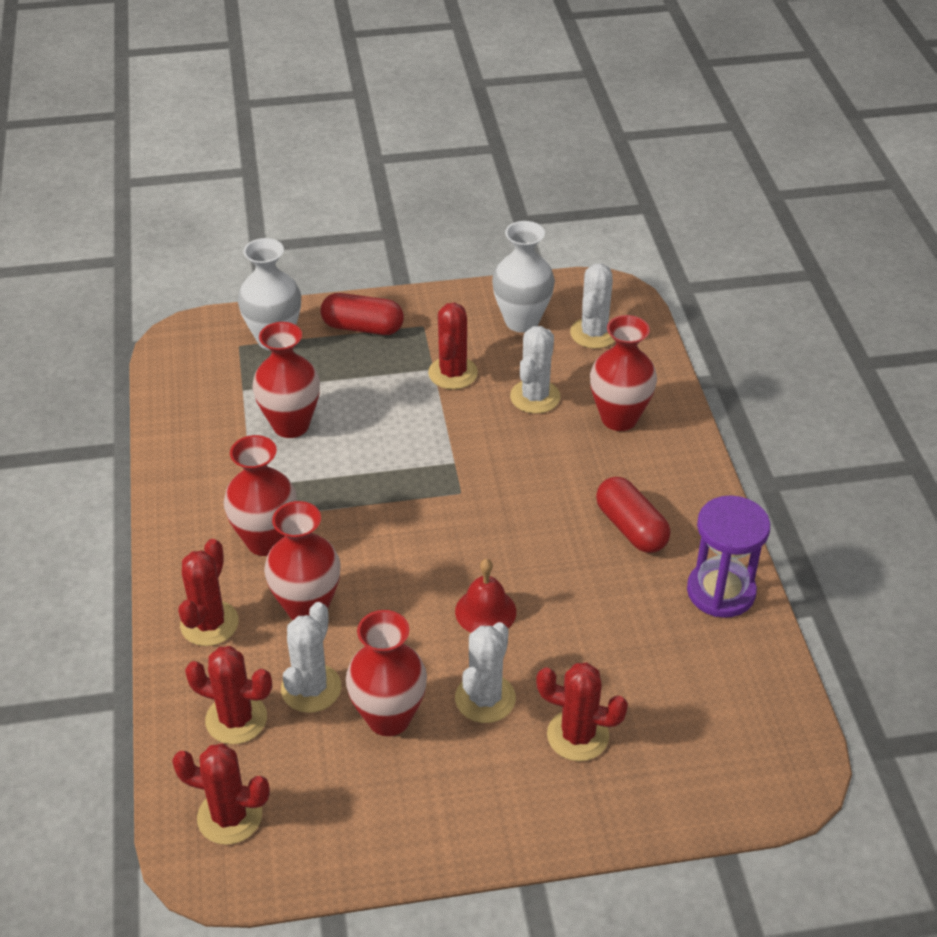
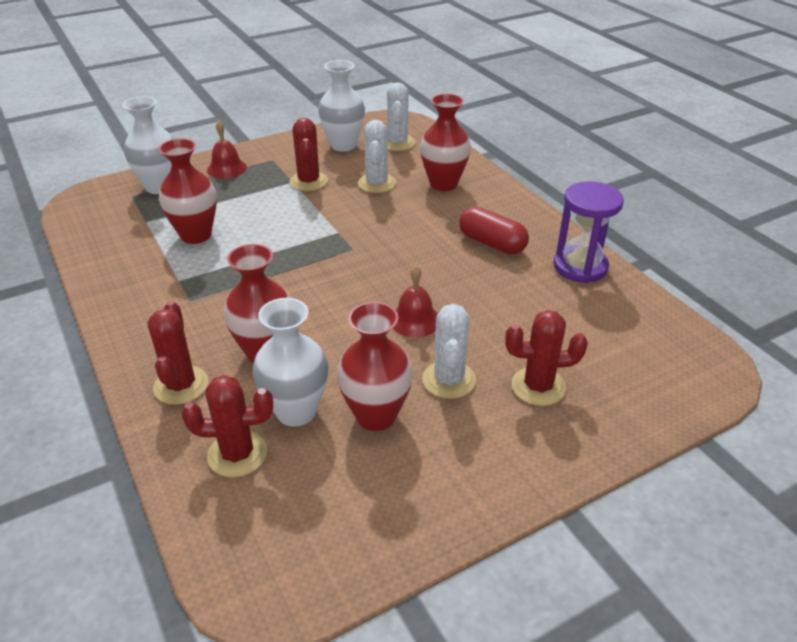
camera: 20 degrees left, 5 degrees down
(229, 816) = (266, 540): red cactus -> none
(266, 541) = (208, 314): red vase -> none
(311, 688) = (296, 411): white cactus -> white vase
(362, 327) = (227, 168): red capsule -> red bell

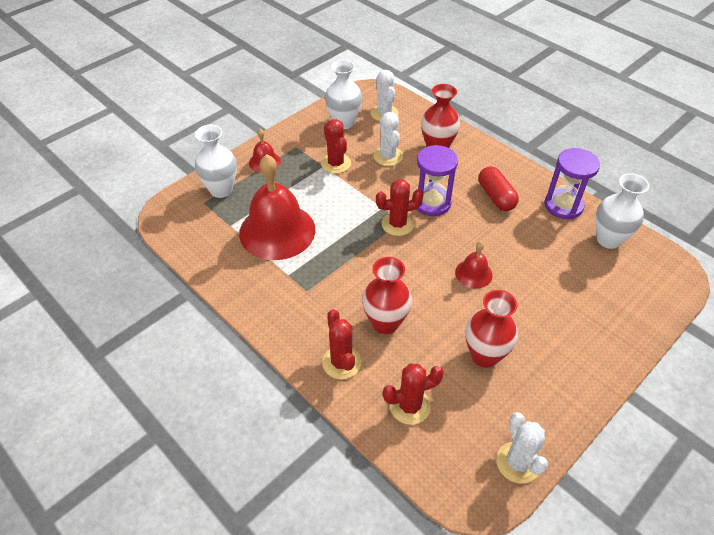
camera: 15 degrees left, 10 degrees up
(196, 235) = (277, 231): red vase -> red bell
(296, 411) = (431, 364): white vase -> white vase (608, 239)
(404, 237) = (432, 203): none -> purple hourglass
(449, 380) = (518, 317): white cactus -> white cactus (517, 462)
(492, 243) = (496, 197): red capsule -> red capsule turned 45 degrees clockwise
(538, 386) = (576, 309): red cactus -> red cactus (397, 224)

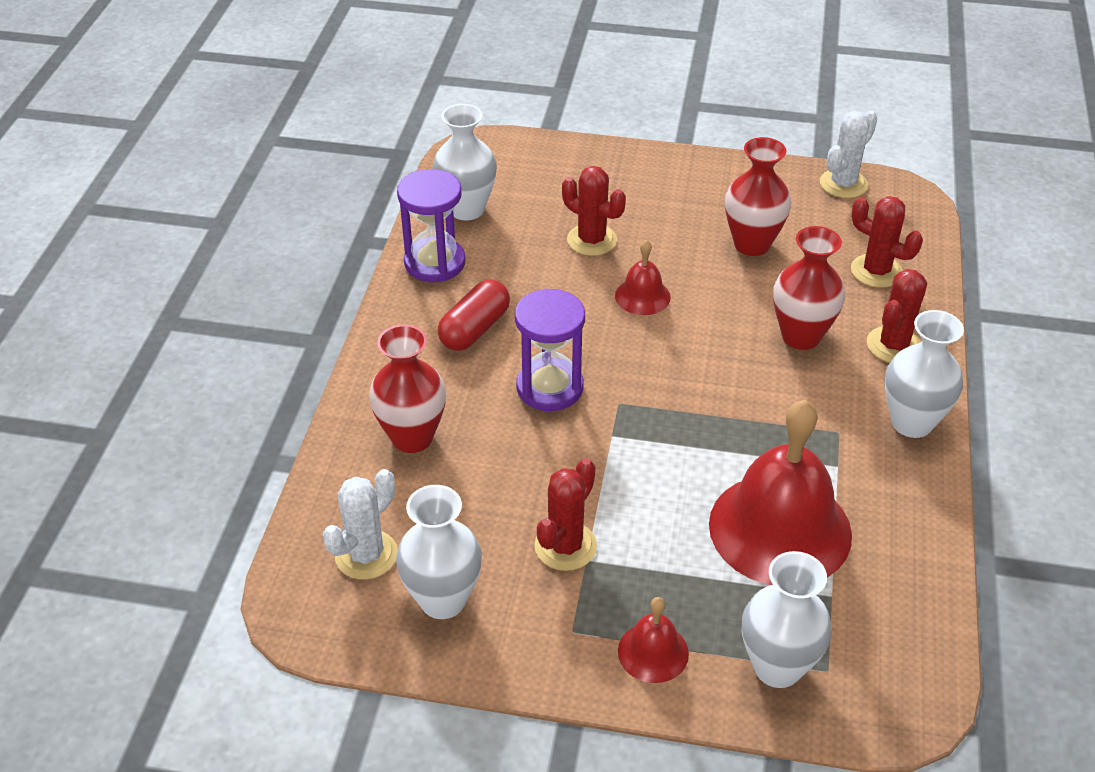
camera: 125 degrees left, 5 degrees down
(283, 325) = (911, 422): none -> white vase
(388, 156) = (486, 488): white cactus -> none
(397, 224) = (629, 403): red cactus -> red cactus (592, 240)

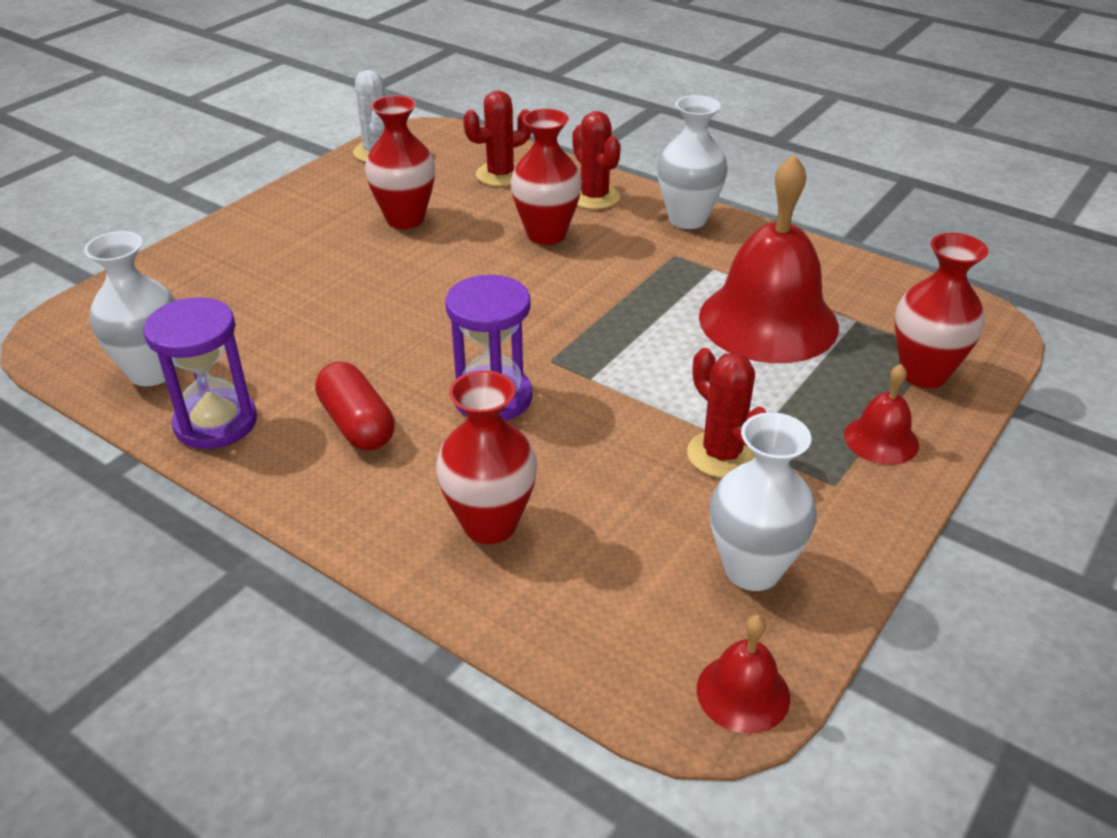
camera: 65 degrees left, 5 degrees down
(366, 555) = (652, 617): white cactus -> none
(592, 240) = (300, 304): red cactus -> none
(642, 296) = (414, 299): red bell -> red bell (743, 693)
(777, 667) = (923, 374): white vase -> red vase

